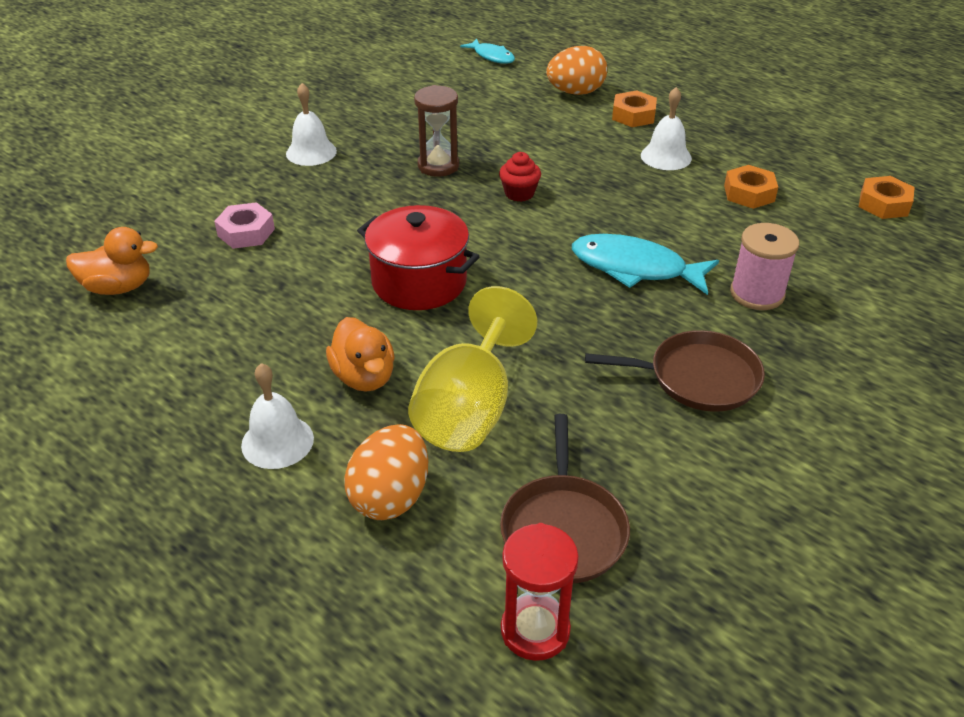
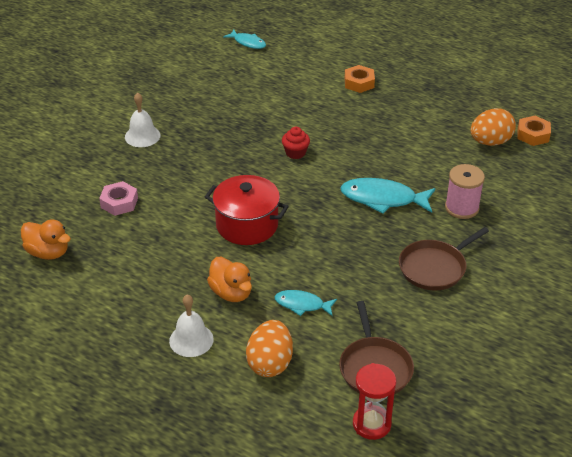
camera: 10 degrees left, 0 degrees up
(118, 287) = (48, 252): orange duck -> orange duck turned 45 degrees clockwise
(438, 166) = (235, 137): brown hourglass -> none
(469, 409) = (302, 304): yellow goblet -> turquoise fish
(575, 92) = (315, 68): orange egg -> orange egg (490, 142)
(666, 156) = (387, 114): white bell -> none
(698, 378) = (435, 267): brown pan -> brown pan turned 150 degrees clockwise
(749, 193) = (446, 136): orange nut -> none

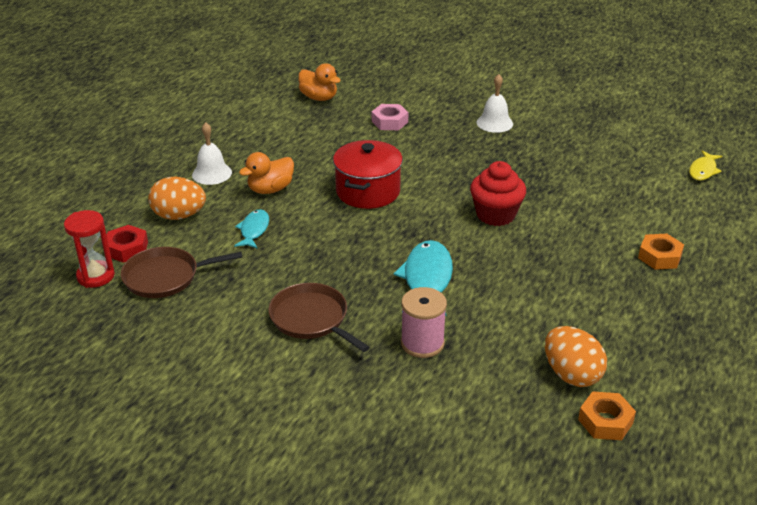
camera: 85 degrees right, 5 degrees down
(48, 252) = (319, 98): orange duck -> orange duck turned 75 degrees counterclockwise
(248, 43) = (703, 170): turquoise fish -> yellow fish
(295, 153) = (495, 215): red cupcake -> red cupcake, size x1.68
(326, 402) = (127, 249): none -> red nut

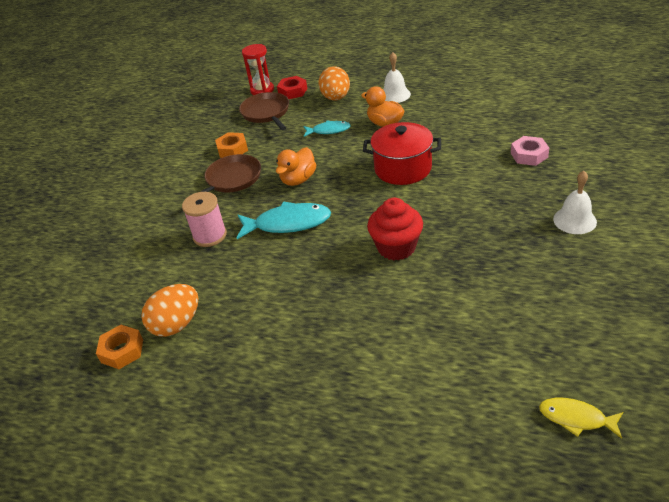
camera: 85 degrees right, 5 degrees up
(319, 98) = (545, 109): orange duck -> orange duck (298, 179)
(659, 257) = (363, 378): orange nut -> orange nut (232, 149)

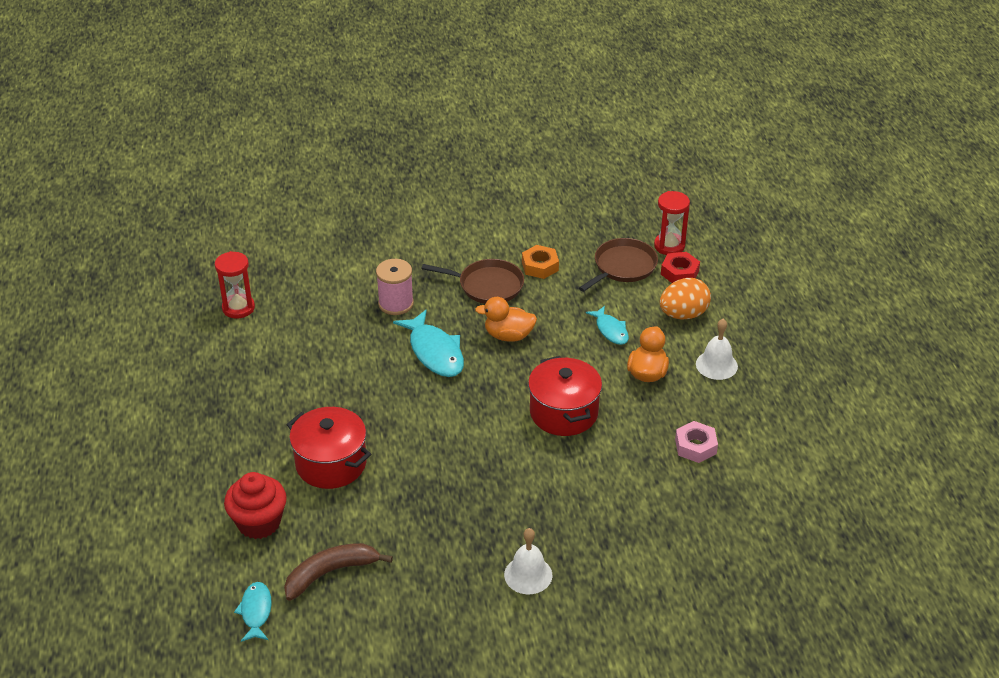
camera: 60 degrees right, 0 degrees up
(122, 351) = (238, 308): orange nut -> red hourglass
(176, 324) = (277, 328): orange egg -> none
(390, 318) = (331, 463): none -> red pot
(396, 247) = (429, 442): red cupcake -> red cupcake (259, 522)
(529, 155) = (637, 516): pink nut -> pink nut (695, 446)
(537, 346) = (330, 573): none -> brown banana
(576, 418) = (256, 611): yellow fish -> turquoise fish

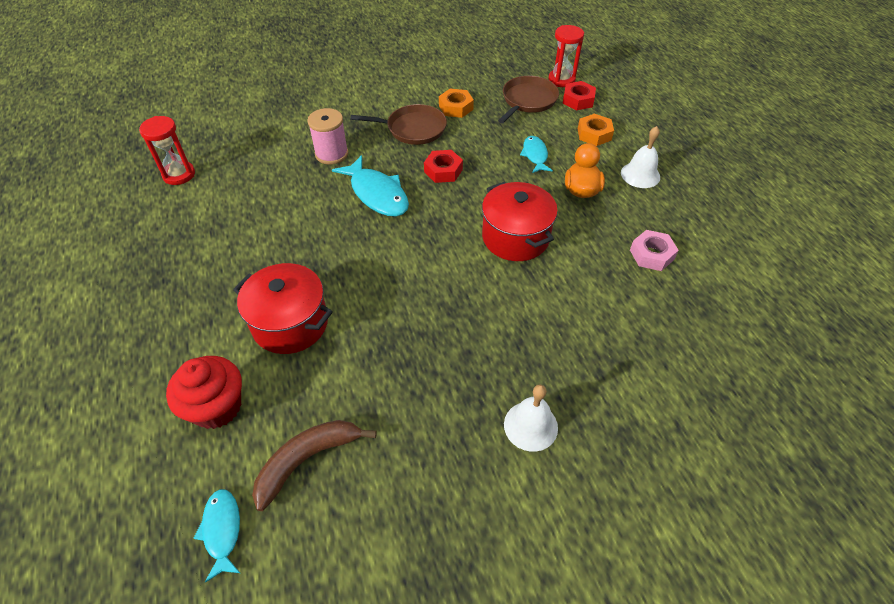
camera: 10 degrees left, 10 degrees up
(508, 336) = (443, 171): orange duck -> red nut
(610, 330) = (535, 155): turquoise fish -> turquoise fish turned 150 degrees counterclockwise
(683, 314) = (594, 134): orange egg -> orange nut

